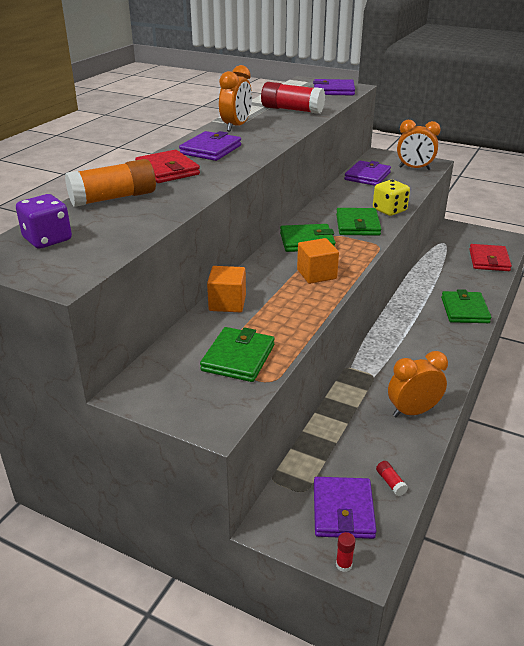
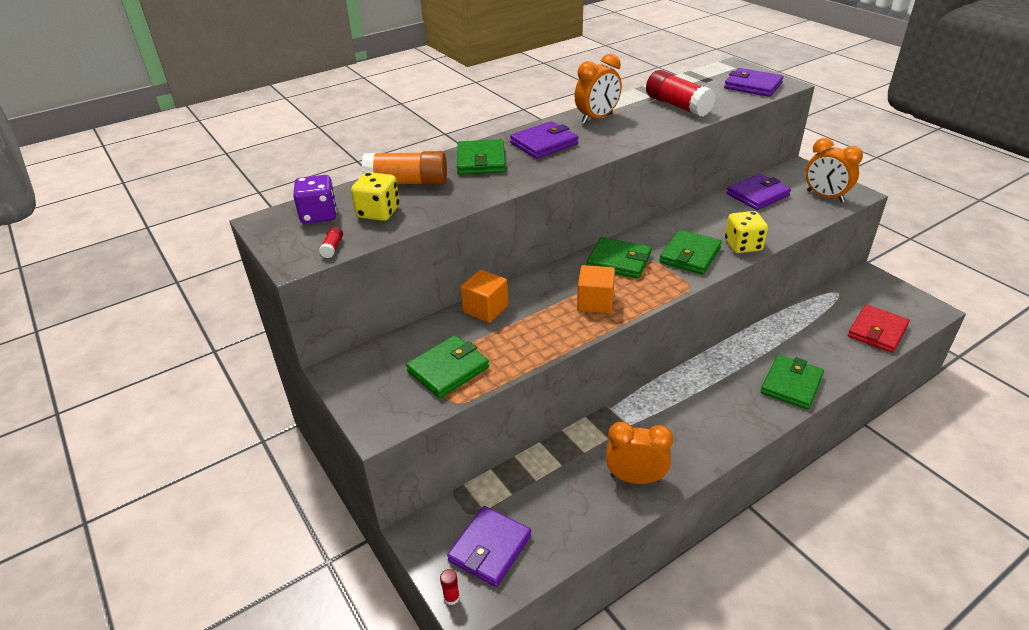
camera: 30 degrees right, 5 degrees up
(110, 225) = (378, 212): none -> yellow dice
(167, 170) = (481, 161): red wallet -> green wallet
(390, 482) = (554, 541): red glue stick -> red glue stick (333, 248)

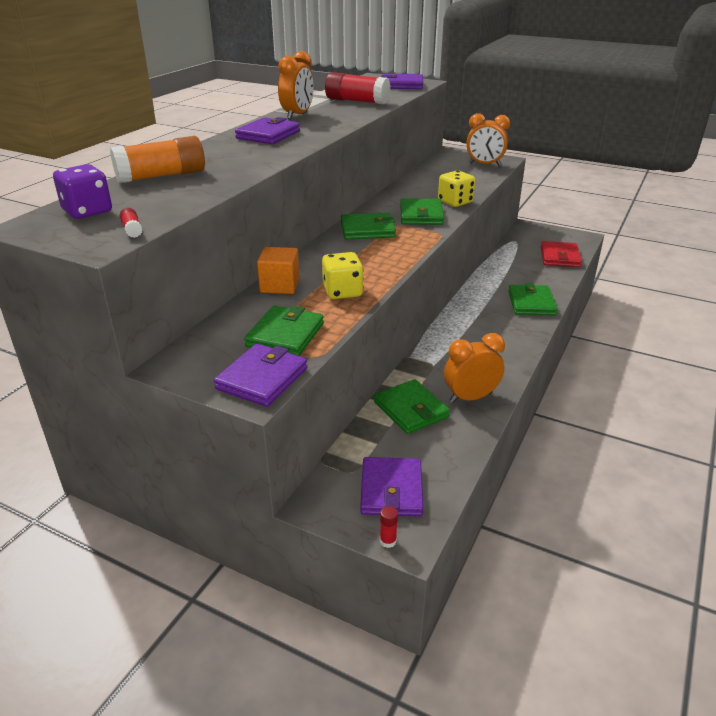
camera: 30 degrees left, 5 degrees down
(378, 212) = (154, 199): yellow dice -> yellow dice (342, 292)
(481, 161) = (221, 152): green wallet -> green wallet (411, 410)
(595, 302) = (374, 259): orange cube -> none
(757, 195) = (436, 171): purple wallet -> purple wallet (262, 378)

